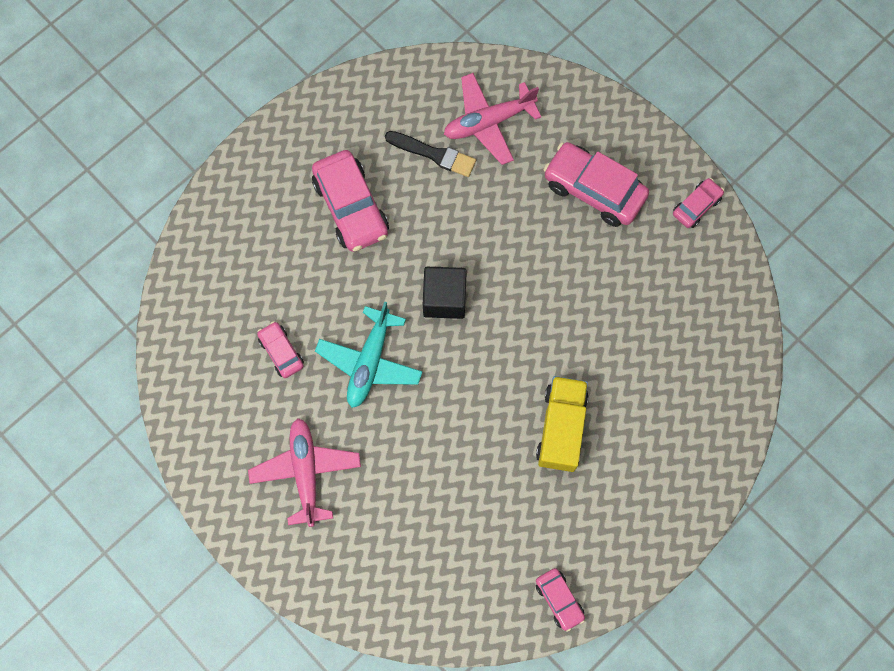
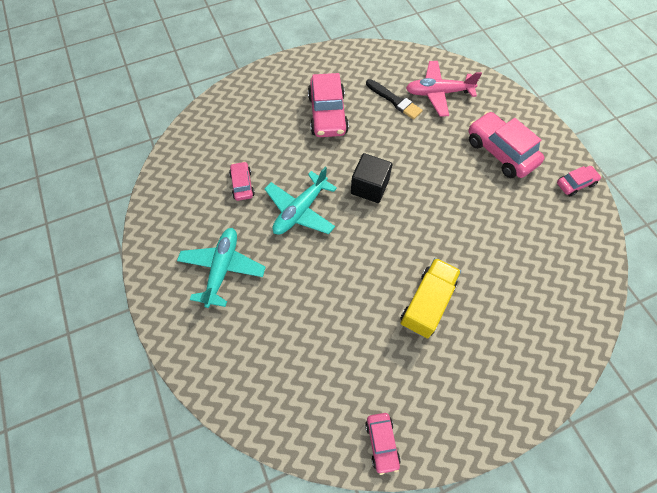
camera: 20 degrees right, 10 degrees down
(306, 472) = (222, 269): pink plane -> turquoise plane

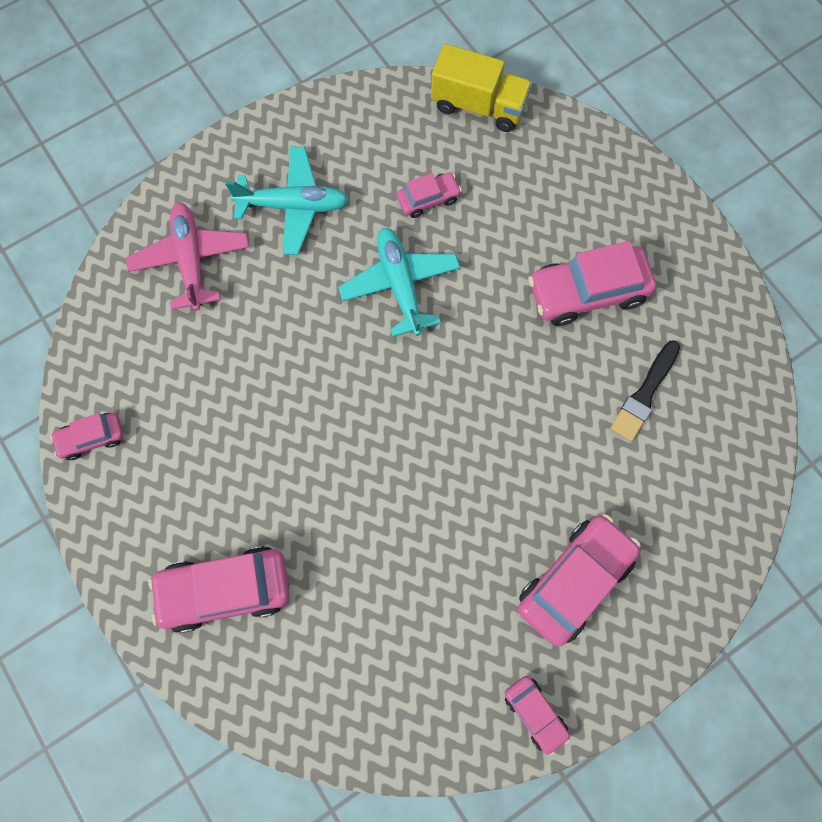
camera: 80 degrees right, 10 degrees up
(300, 210) = (400, 285): turquoise plane -> turquoise plane turned 45 degrees clockwise
(369, 187) = (460, 375): black cube -> none
(427, 303) = (281, 478): yellow truck -> yellow truck (478, 105)
(438, 93) = (681, 466): pink plane -> pink plane (191, 260)
(503, 350) = (225, 589): none -> pink car

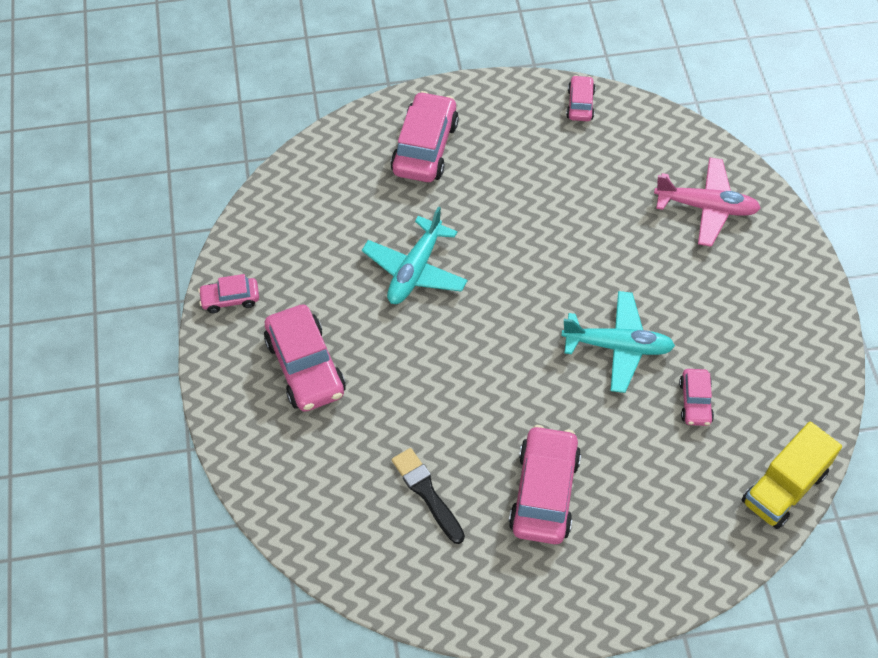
camera: 115 degrees right, 15 degrees down
(293, 206) = (730, 295): turquoise plane -> turquoise plane (415, 270)

